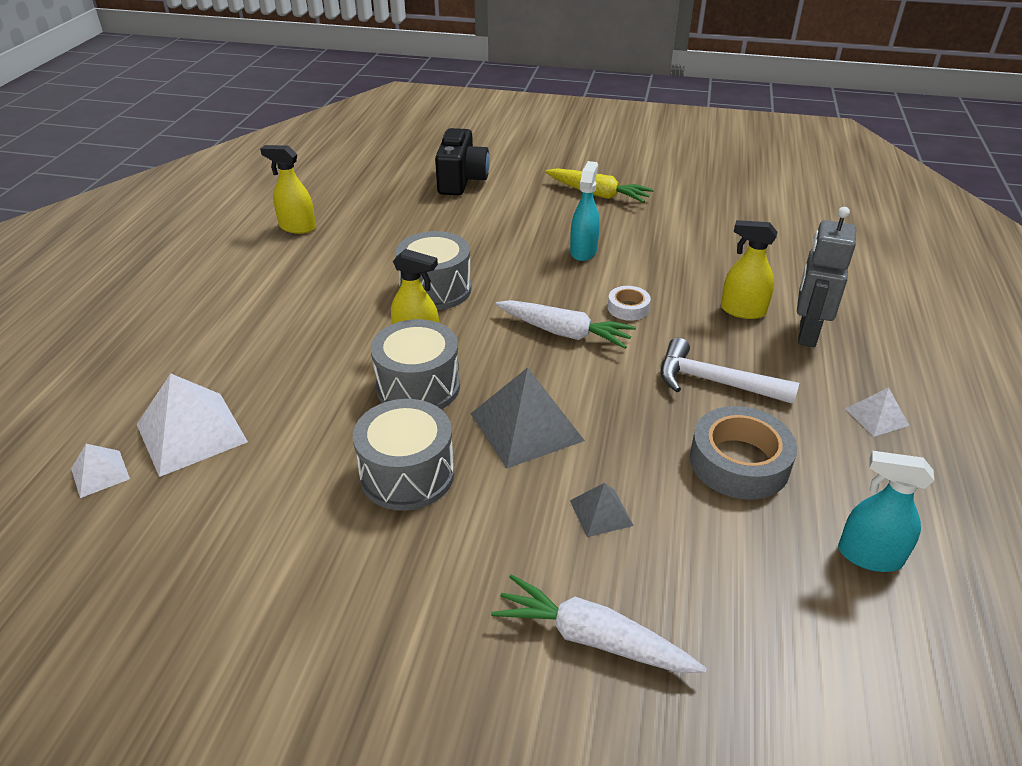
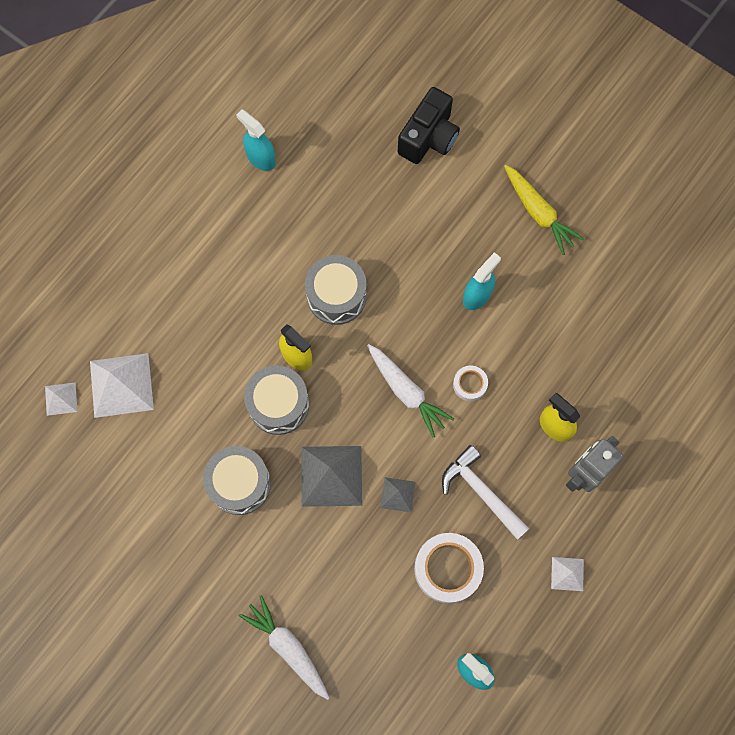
camera: 25 degrees right, 35 degrees up
(297, 227) = (260, 158): yellow spray bottle -> turquoise spray bottle
(601, 512) = (339, 568): grey pyramid -> grey pyramid (397, 494)
(739, 462) = (448, 568): grey tape -> white tape

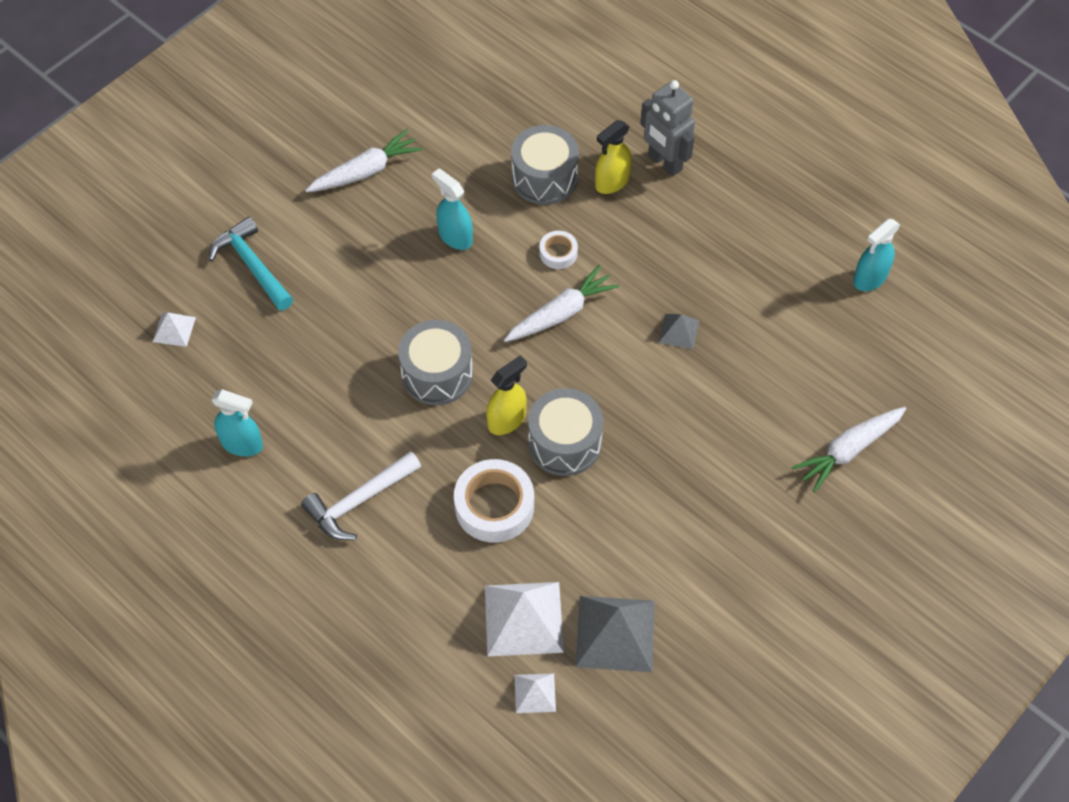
camera: 85 degrees left, 15 degrees down
(239, 483) = (658, 490): grey drum -> grey drum (544, 178)
(260, 158) = (242, 444): turquoise spray bottle -> turquoise spray bottle turned 120 degrees counterclockwise
(331, 476) = (654, 394): grey pyramid -> grey pyramid (615, 633)
(429, 138) = (252, 266): black camera -> turquoise hammer
(448, 568) = (762, 291): white tape -> white tape (494, 506)
(481, 492) = (679, 253): white hammer -> white hammer (359, 501)
(538, 213) = (365, 171): yellow carrot -> white carrot
(567, 573) = (769, 188): white pyramid -> white pyramid (174, 329)

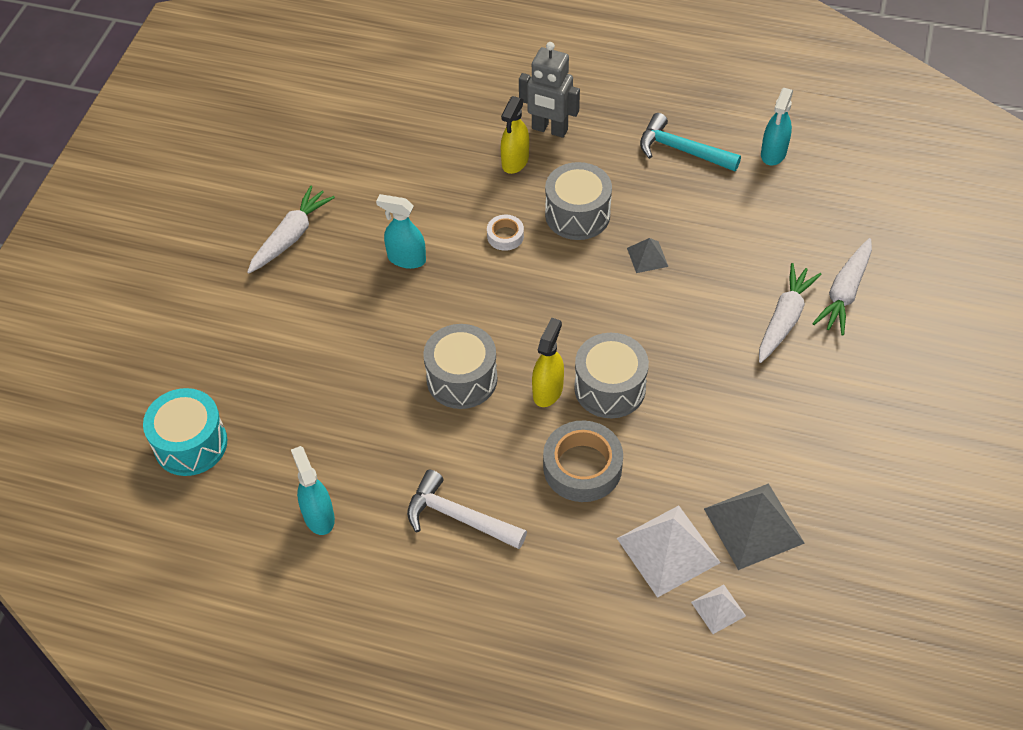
camera: 25 degrees left, 5 degrees down
(174, 329) = (190, 444): white pyramid -> turquoise drum
(242, 444) = (318, 516): turquoise spray bottle -> turquoise spray bottle turned 105 degrees counterclockwise
(252, 266) = (233, 357): turquoise hammer -> turquoise hammer (682, 150)
(359, 501) = (459, 517): white hammer -> white hammer turned 90 degrees clockwise
(494, 506) = (582, 467): white tape -> grey tape
(544, 178) = (455, 180): grey drum -> grey drum (577, 214)
(561, 313) = (539, 283): white carrot -> white carrot (784, 319)

